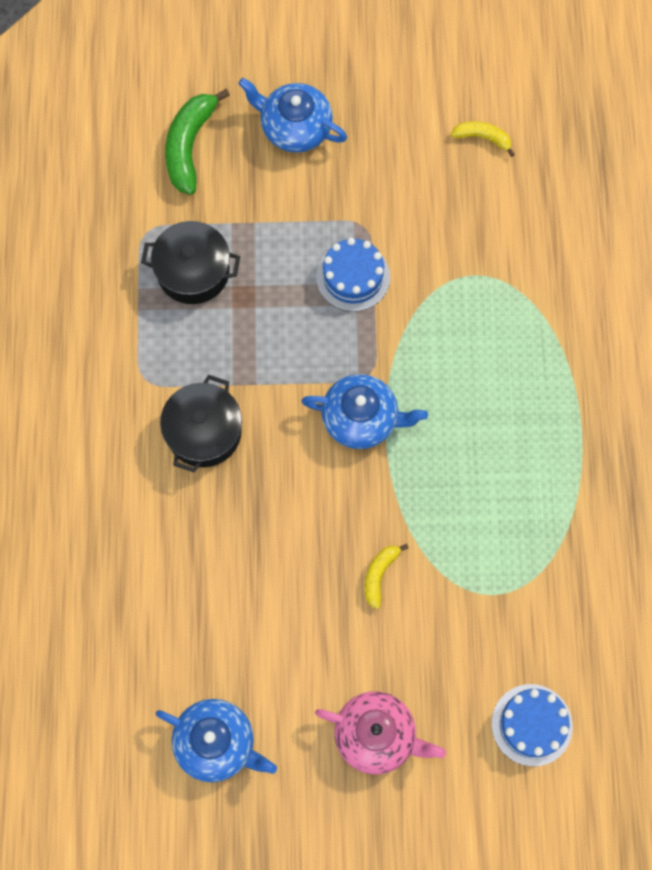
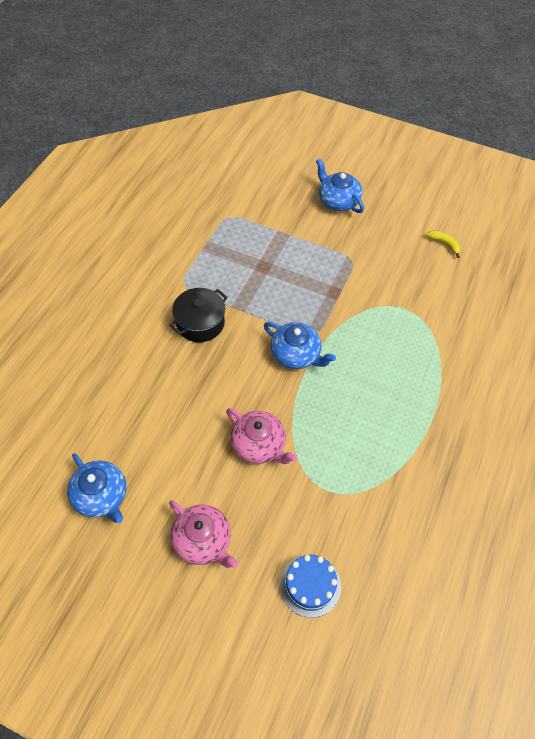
camera: 25 degrees right, 15 degrees down
(189, 146) = (275, 188): green banana -> none
(193, 271) = (242, 244): black pot -> none
(353, 277) = (331, 281): blue cake -> none
(379, 575) = (259, 445): yellow banana -> pink teapot

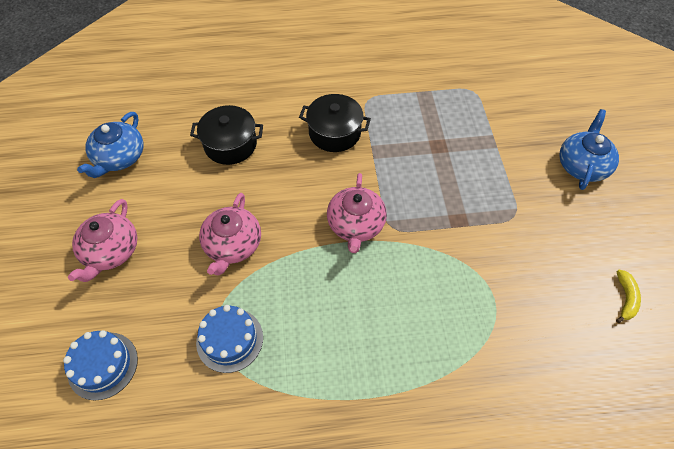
camera: 60 degrees right, 0 degrees up
(155, 401) = (230, 144): none -> black pot
(296, 354) = (356, 225): blue teapot -> pink teapot
(341, 483) = (230, 339): none -> blue cake

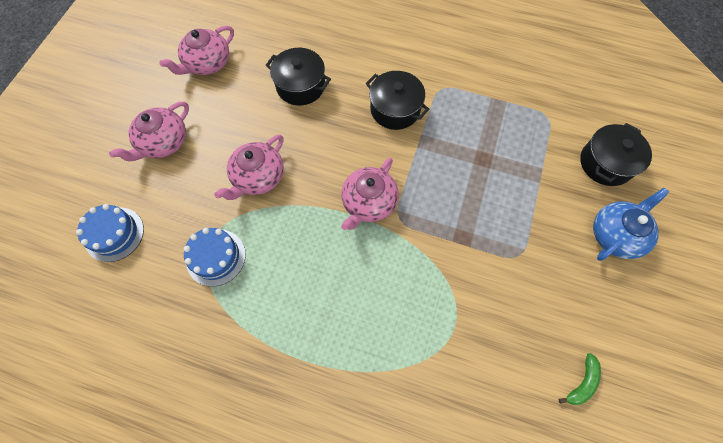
camera: 25 degrees right, 10 degrees up
(119, 157) = (207, 63): blue teapot -> pink teapot
(541, 111) = (605, 163): none -> black pot
(625, 298) = (582, 382): yellow banana -> green banana

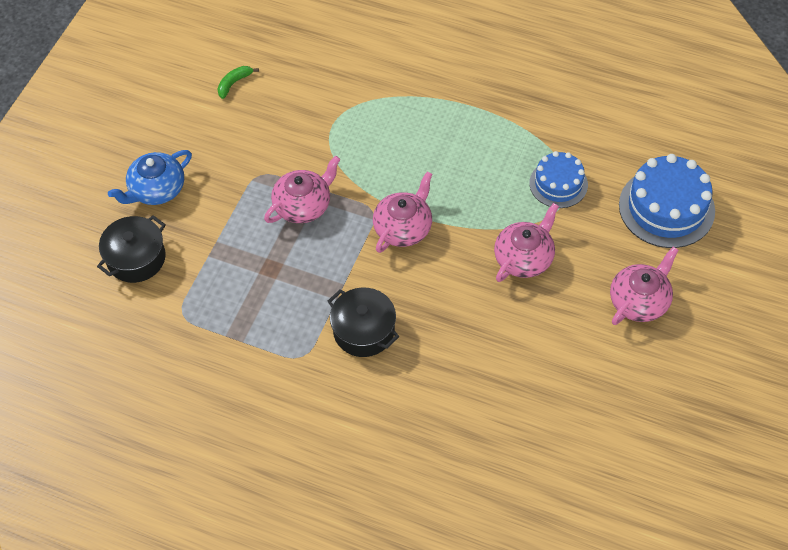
camera: 175 degrees left, 10 degrees down
(114, 234) = (666, 208): blue cake -> blue cake, size x1.61
(207, 63) = (607, 405): pink teapot -> pink teapot (303, 205)
(300, 86) = (481, 367): black pot -> none

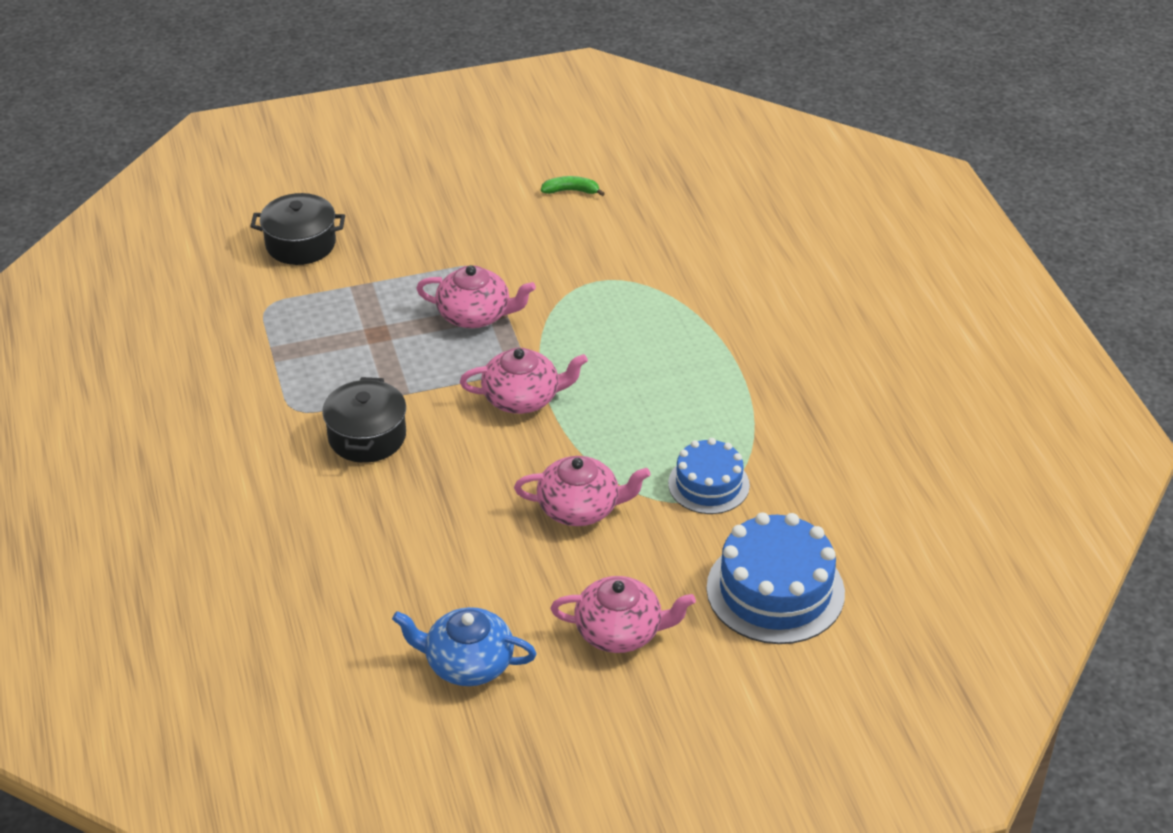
camera: 50 degrees right, 15 degrees down
(156, 189) = (391, 213): blue teapot -> blue teapot (468, 663)

